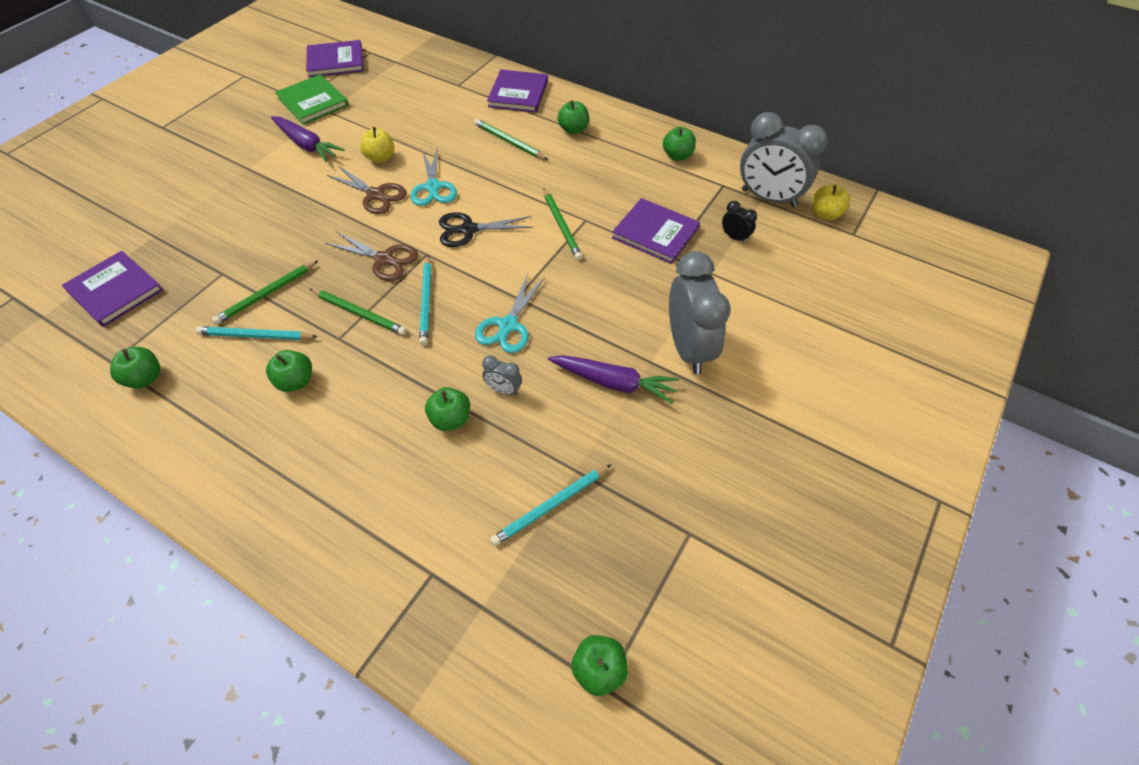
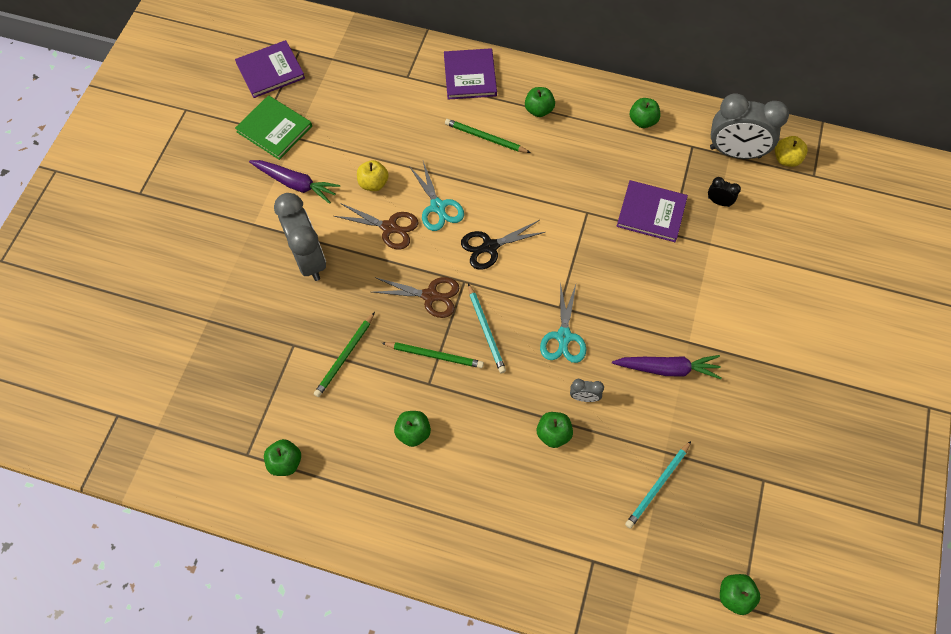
camera: 15 degrees left, 10 degrees up
(115, 291) = (207, 386): purple book -> none
(255, 336) = (357, 399): turquoise pencil -> none
(562, 226) = (569, 224): green pencil -> none
(688, 348) = (714, 322): grey clock -> grey clock (309, 259)

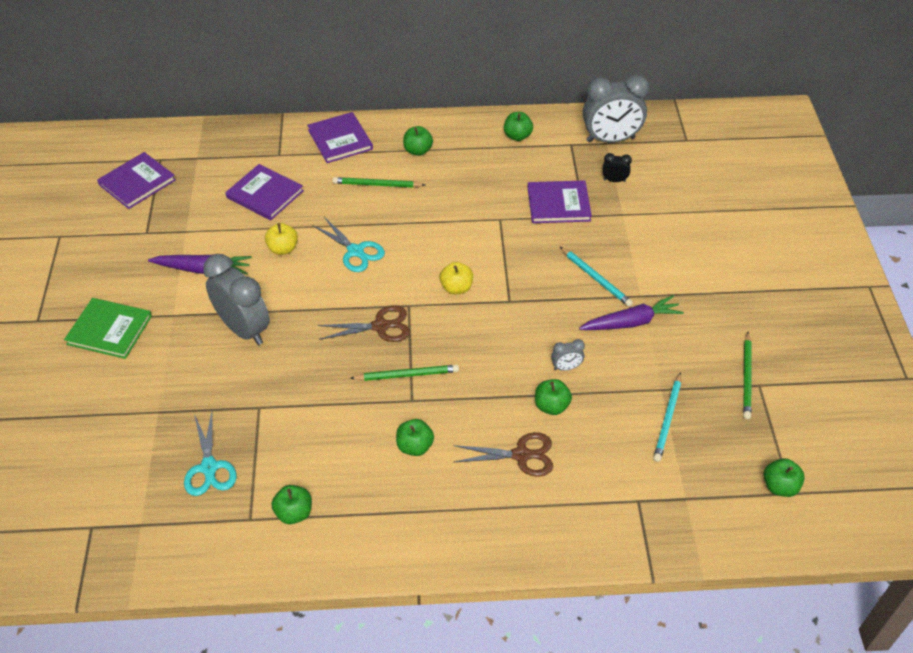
camera: 20 degrees left, 15 degrees down
(274, 129) = (161, 229): green book -> green book (109, 330)
(345, 356) = (317, 401): green pencil -> green pencil (747, 377)
(378, 118) = (265, 194): none -> purple book
(389, 227) = (315, 281): brown scissors -> brown scissors (521, 455)
(486, 330) = (448, 339): turquoise pencil -> turquoise pencil (596, 278)
(490, 247) = (421, 270): black scissors -> none
(564, 336) = (524, 323): turquoise scissors -> turquoise scissors (209, 467)
(786, 159) = (657, 134): yellow apple -> yellow apple (456, 288)

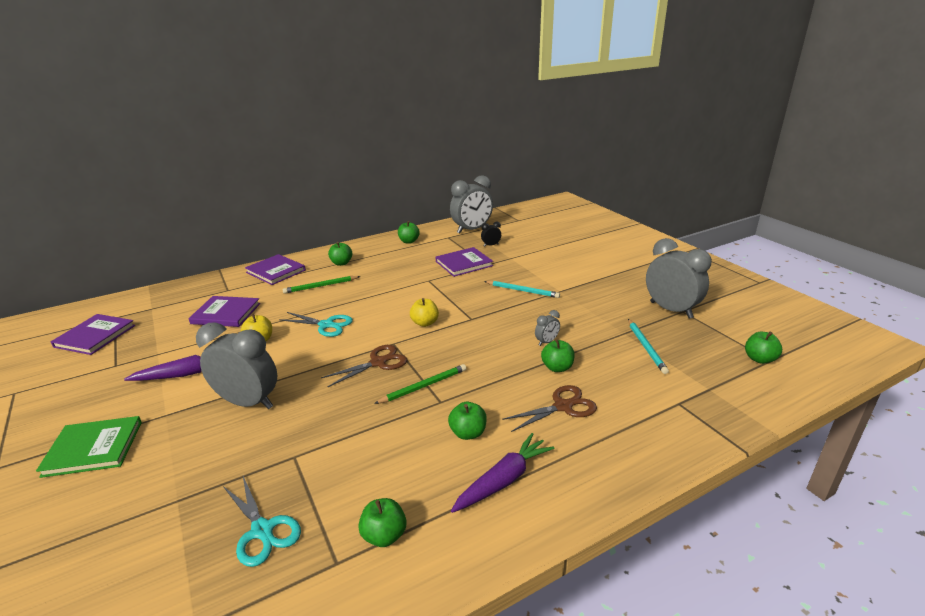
camera: 25 degrees left, 20 degrees down
(631, 322) = (568, 305): purple carrot -> purple carrot (503, 480)
(747, 377) = (671, 310): green pencil -> grey clock

